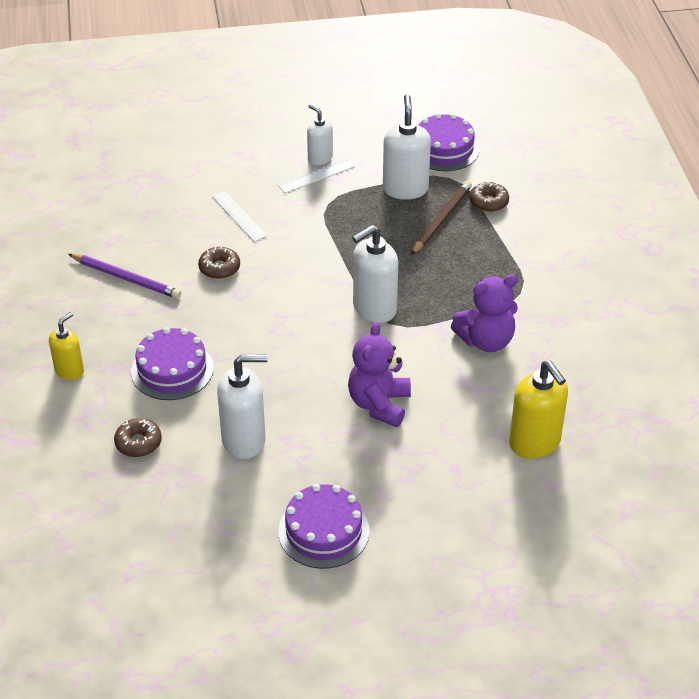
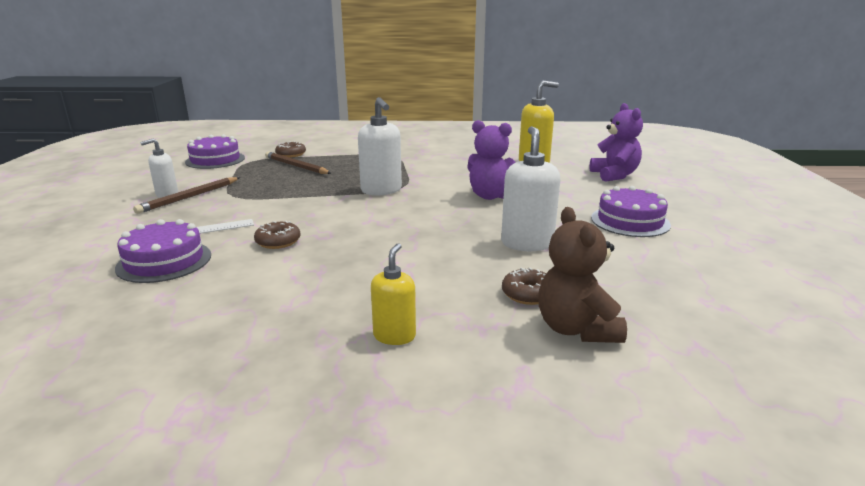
camera: 80 degrees left, 20 degrees down
(69, 371) = (394, 336): yellow soap dispenser -> yellow soap dispenser turned 60 degrees clockwise
(85, 472) = (576, 329): none -> brown teddy bear
(126, 278) = (247, 291): purple pencil -> none
(172, 370) = (420, 271): purple cake -> purple cake (164, 261)
(316, 176) = (190, 197): white ruler -> brown pencil
(405, 189) = (247, 172): white soap dispenser -> none
(486, 341) = (434, 165): purple teddy bear -> purple teddy bear (614, 175)

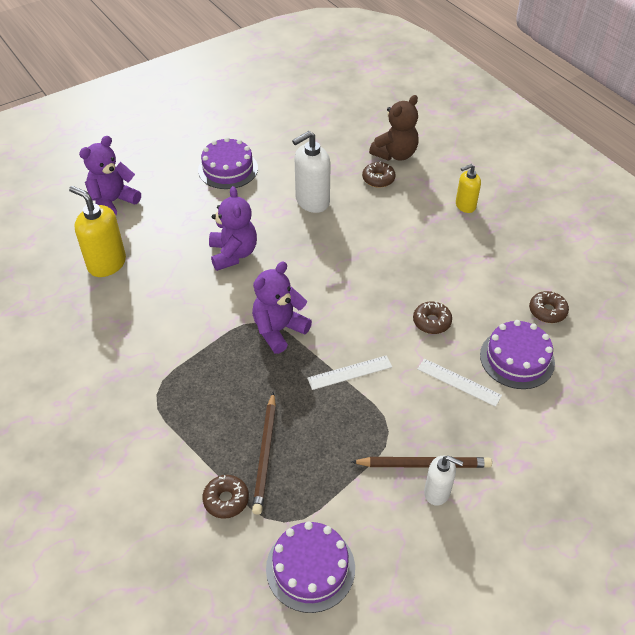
camera: 125 degrees left, 25 degrees up
(160, 305) = (547, 311): none -> brown donut
(300, 199) = (350, 372): none -> white ruler
(381, 190) = (279, 330): white soap dispenser -> purple teddy bear

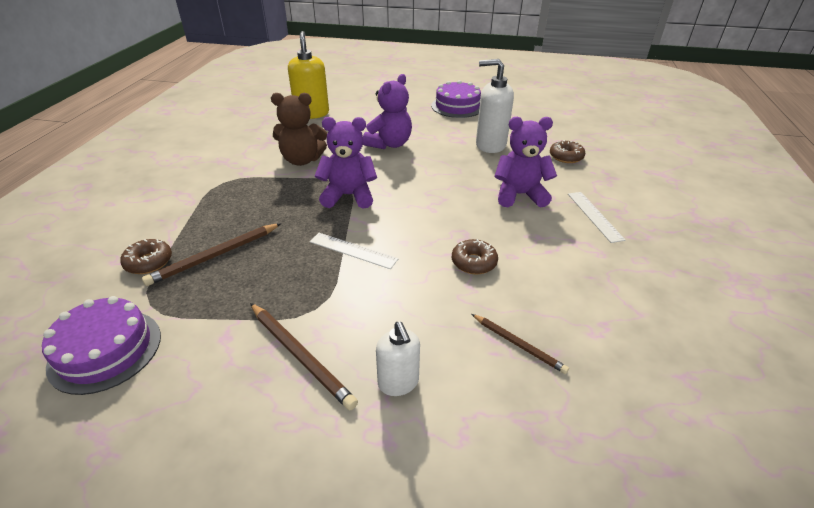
camera: 45 degrees right, 10 degrees down
(113, 202) = (364, 92): purple teddy bear -> purple teddy bear (519, 195)
(395, 154) = (604, 150): brown teddy bear -> brown teddy bear (302, 160)
(437, 492) = (274, 387): white soap dispenser -> white soap dispenser (398, 382)
(459, 382) = (430, 320): white ruler -> white ruler (594, 216)
(465, 206) = (628, 207): yellow soap dispenser -> none
(517, 358) = (518, 344): purple cake -> brown pencil
(547, 311) = (612, 330): brown donut -> none

